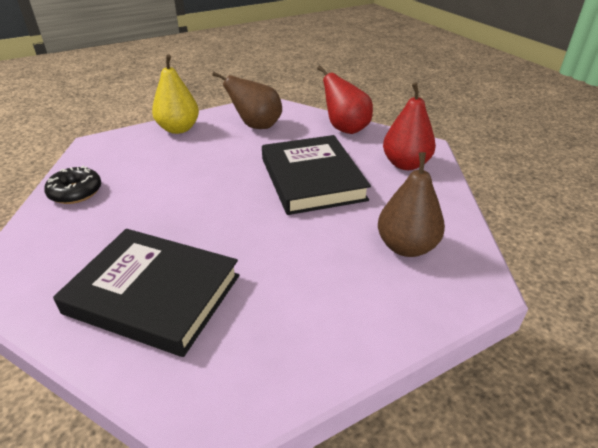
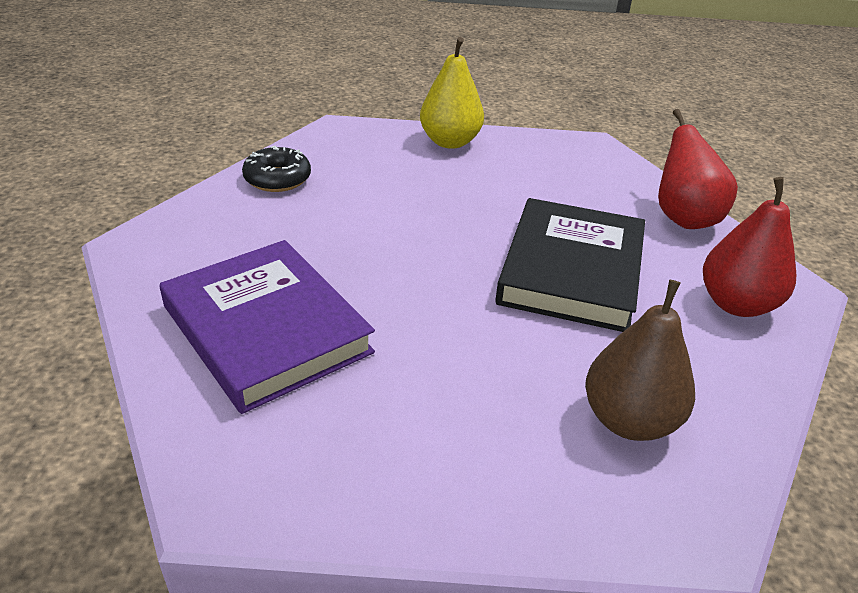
camera: 30 degrees right, 0 degrees up
(153, 294) = (266, 329): black book -> purple book
(256, 126) = (554, 171): brown pear -> none

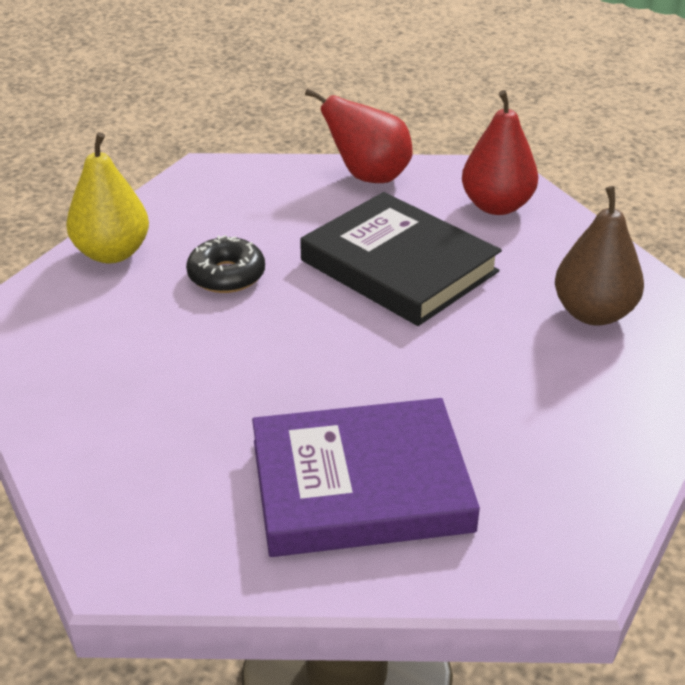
camera: 60 degrees left, 0 degrees up
(277, 179) = (71, 405): black donut -> black donut (226, 275)

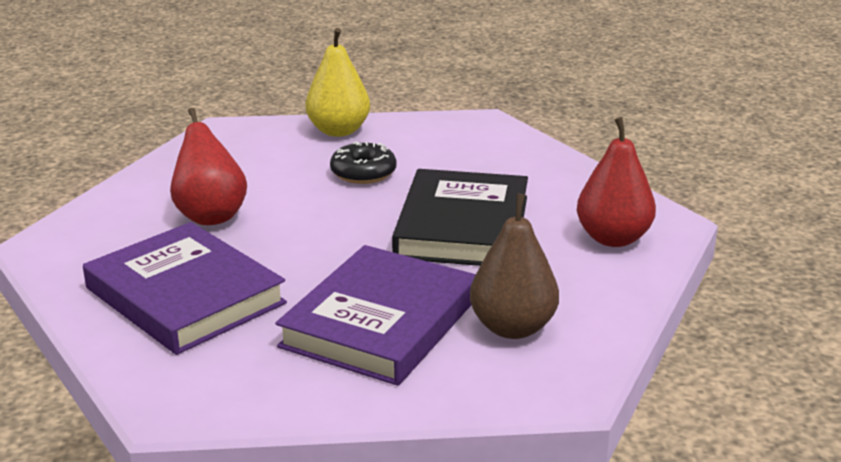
camera: 55 degrees right, 10 degrees down
(368, 177) = (570, 176): red pear -> red pear (210, 216)
(526, 379) = (381, 322): none -> purple book

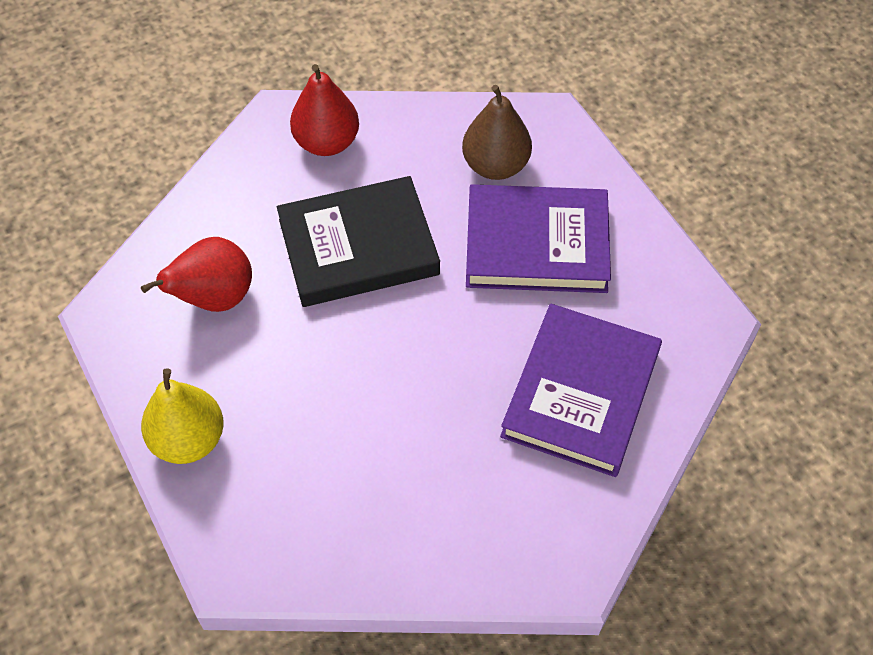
camera: 115 degrees left, 30 degrees up
(210, 216) = (441, 455): red pear -> red pear (214, 298)
(363, 173) = (286, 368): black donut -> none

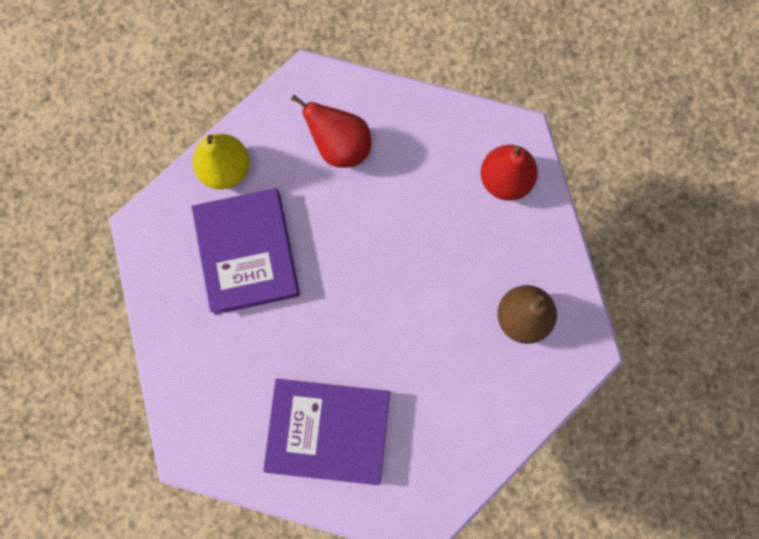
camera: 75 degrees right, 20 degrees up
(358, 247) = (412, 234): black book -> none
(536, 244) = (454, 368): purple book -> purple book (247, 253)

